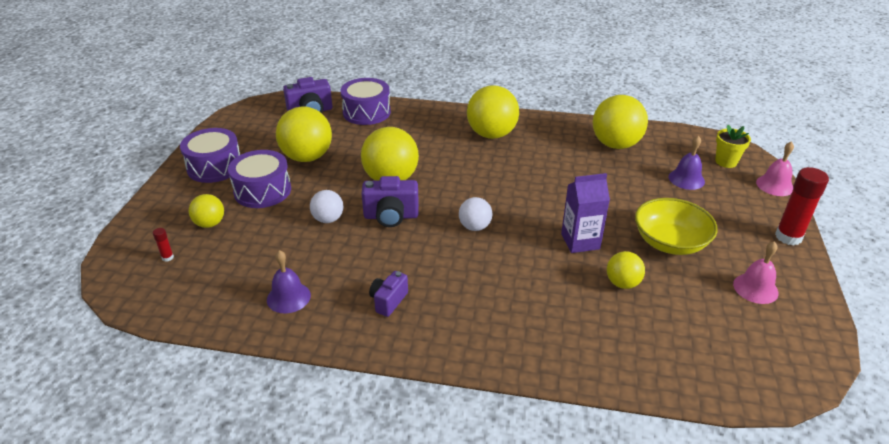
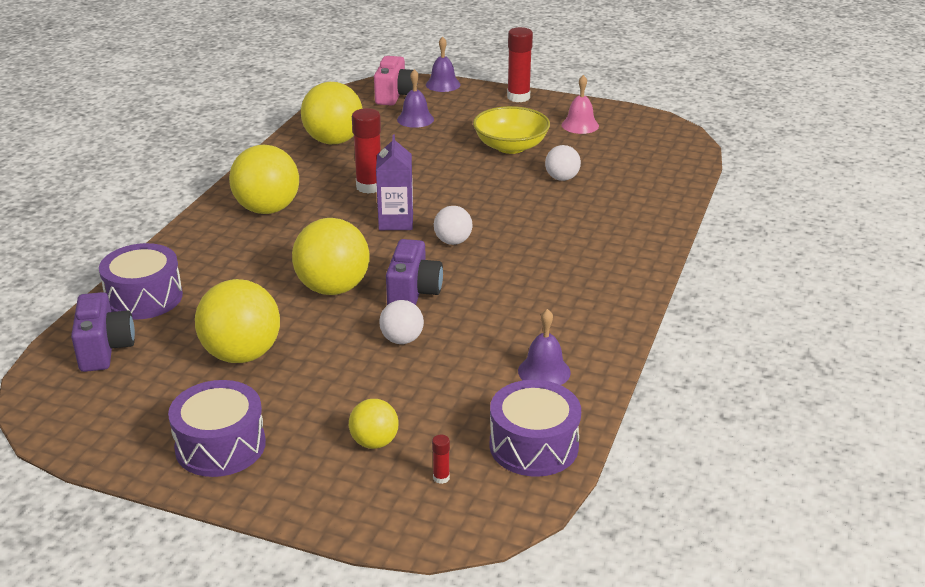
camera: 80 degrees left, 5 degrees down
(262, 191) = (312, 395): purple drum -> purple drum (533, 445)
(388, 301) = (563, 304): purple camera -> none
(547, 173) = (369, 187): none -> red glue stick
(580, 241) = (496, 188): purple carton -> purple carton (396, 222)
(622, 283) = (562, 178): yellow ball -> white ball
(726, 162) = (395, 95): yellow flower pot -> pink camera
(775, 185) = (443, 84): pink bell -> purple bell

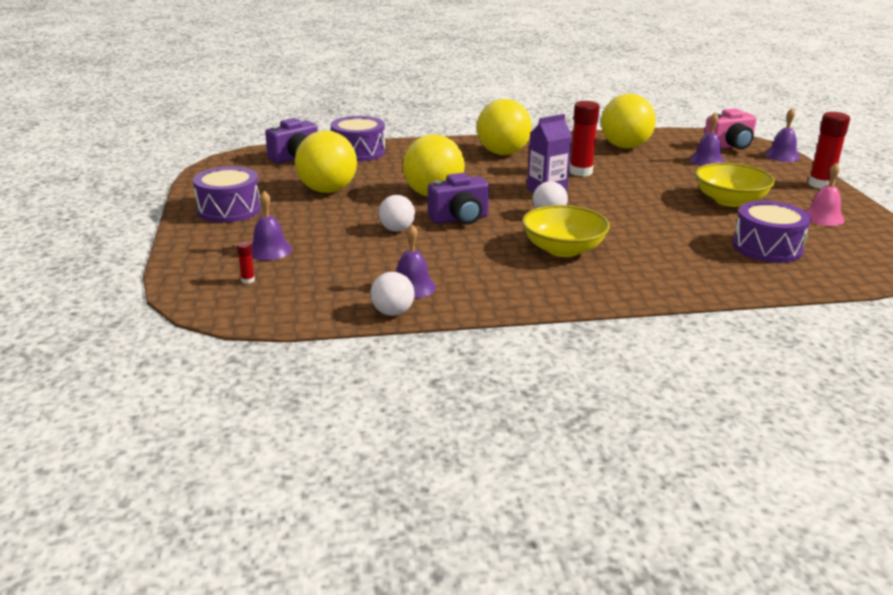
camera: 60 degrees right, 5 degrees down
(374, 442) = (269, 250): yellow ball -> purple bell
(533, 445) = (312, 304): purple drum -> purple drum (767, 247)
(534, 262) = (563, 249): none -> yellow bowl
(562, 178) = (714, 230): white ball -> white ball (392, 312)

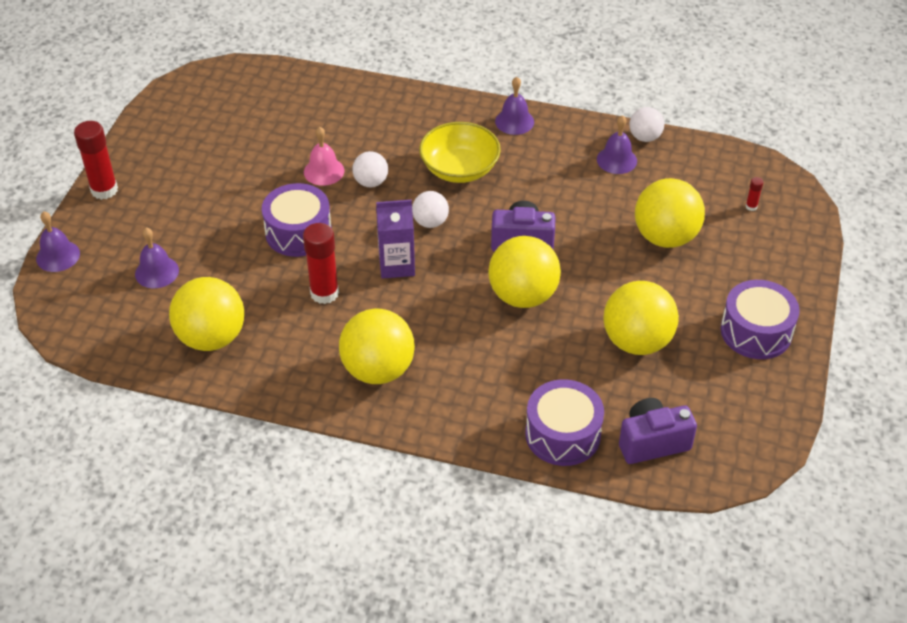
camera: 155 degrees left, 20 degrees up
(269, 250) = (725, 244): purple bell -> purple bell (514, 121)
(330, 244) = (665, 237): none -> yellow ball
(397, 229) = (593, 242): white ball -> white ball (371, 182)
(729, 146) = (86, 296): pink camera -> none
(730, 201) = (231, 191): yellow bowl -> none
(767, 247) = (286, 121): purple drum -> purple drum (298, 232)
(823, 217) = (182, 142): pink bell -> pink bell (324, 171)

